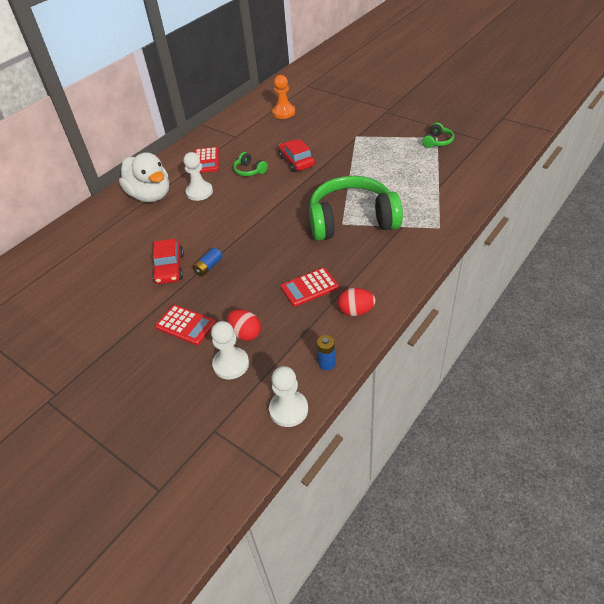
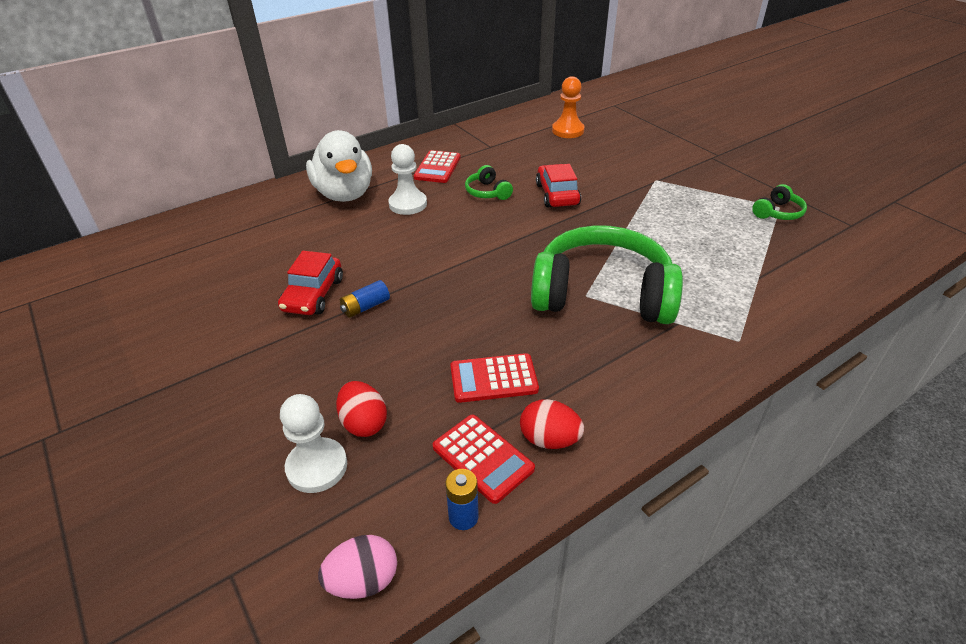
camera: 15 degrees right, 5 degrees down
(185, 325) = (288, 383): red calculator -> red calculator (483, 458)
(288, 409) = (363, 581): white pawn -> pink egg

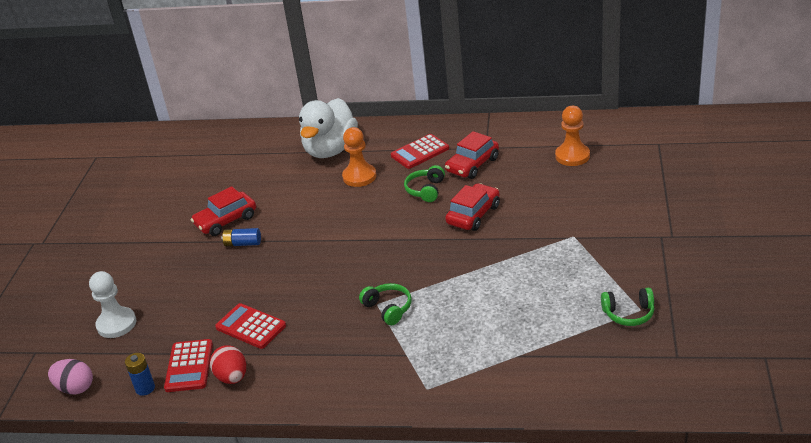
camera: 45 degrees right, 5 degrees down
(364, 423) = (161, 314): red egg -> none
(408, 204) = (359, 176): white pawn -> orange pawn
(499, 161) = (472, 165): none -> red car
(602, 294) = (388, 308): green headphones -> green headphones, size x0.41

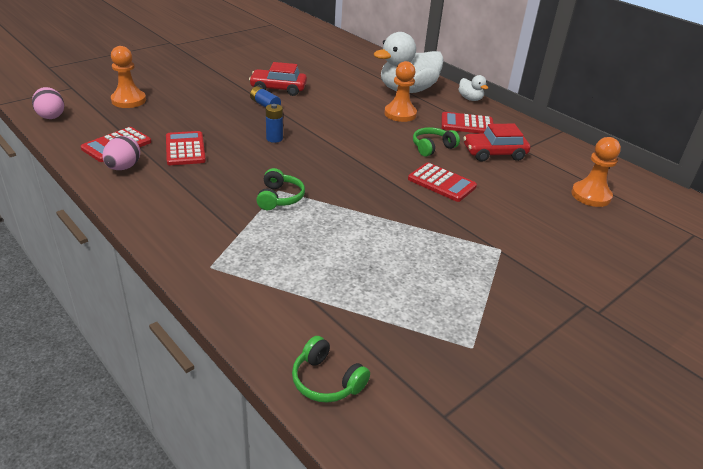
camera: 35 degrees right, 0 degrees up
(116, 324) = (128, 100): white pawn -> orange pawn
(145, 388) = (76, 140): blue battery -> blue battery (274, 138)
(232, 377) = (123, 167): red egg -> pink egg
(388, 126) = (470, 99): none -> white duck
(473, 215) = (441, 183): red car -> red calculator
(628, 314) = (455, 342): green headphones -> green headphones (326, 381)

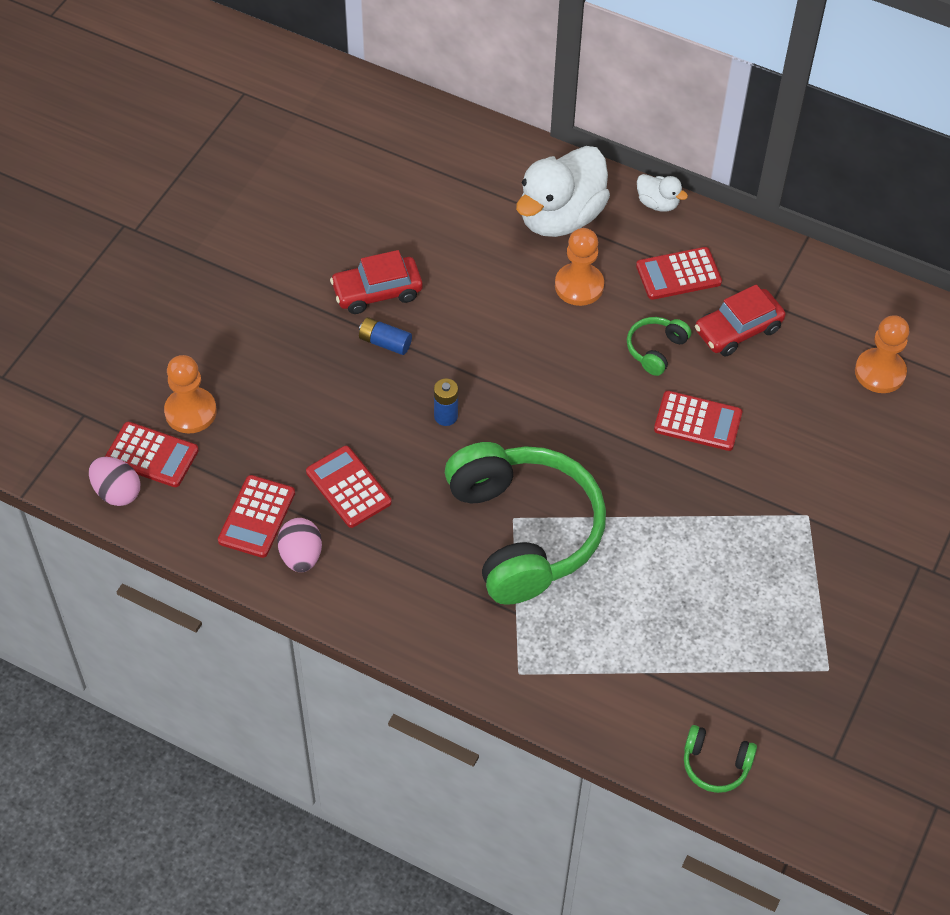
camera: 20 degrees left, 20 degrees up
(88, 109) = (152, 455): none -> red calculator
(279, 198) = (524, 532): green headphones -> green headphones, size x2.46

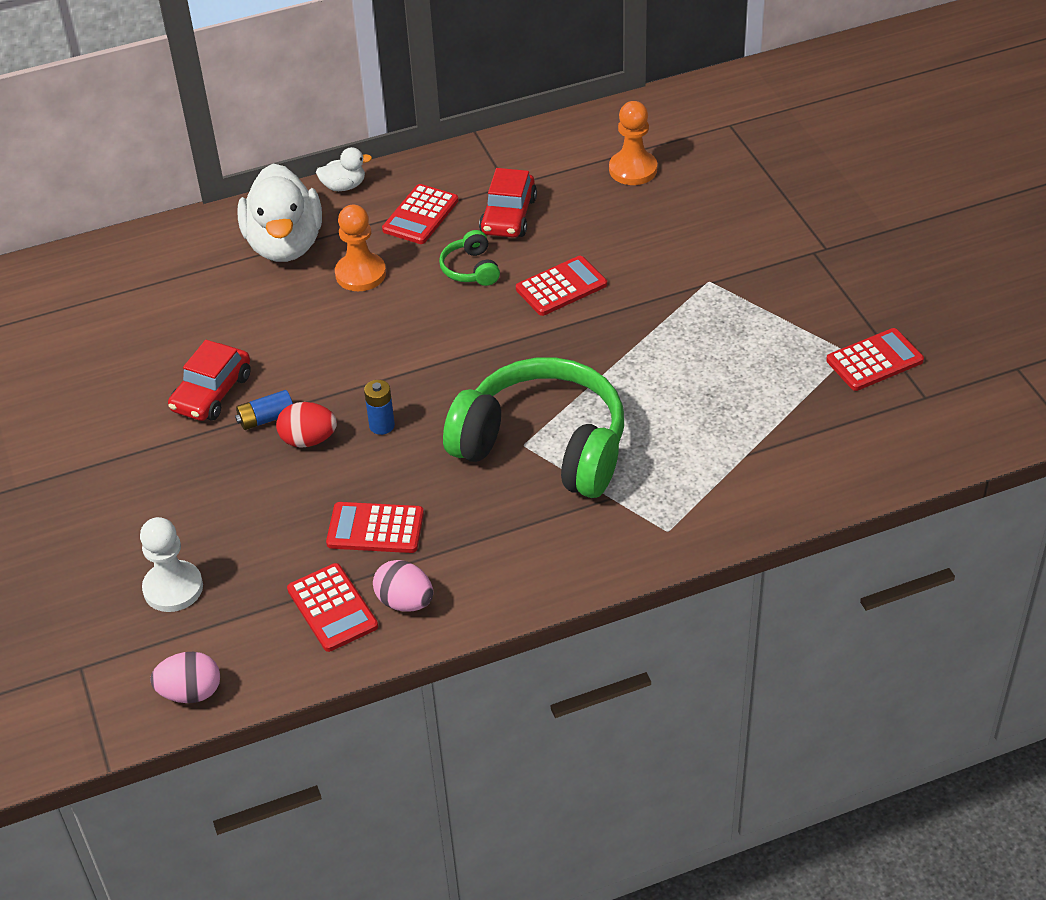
camera: 45 degrees left, 10 degrees down
(152, 455) = (183, 643): red calculator -> red calculator (874, 360)
(190, 412) = (173, 588): orange pawn -> white pawn
(390, 383) = (308, 440): none -> red egg
(715, 764) = (866, 465): green headphones -> none

